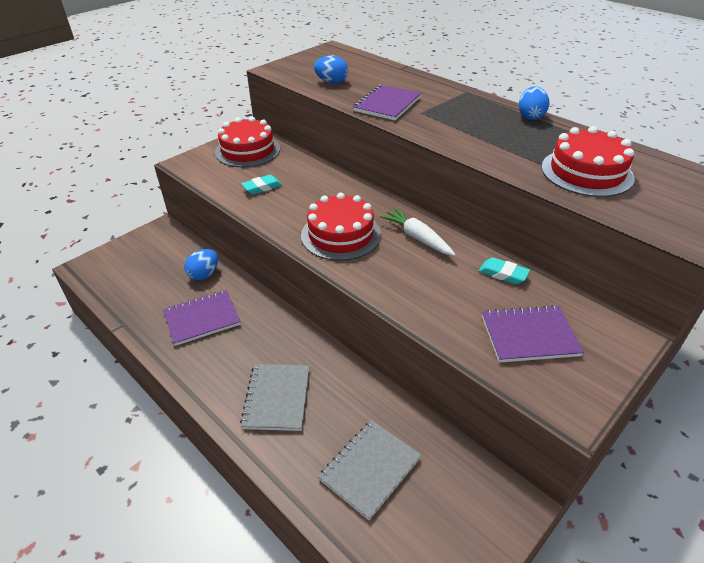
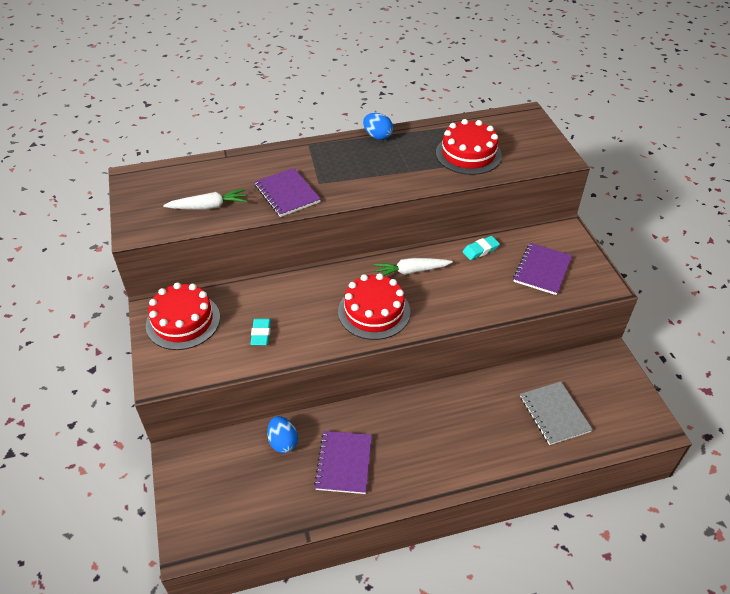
camera: 60 degrees left, 5 degrees up
(277, 398) = (466, 442): grey notebook -> none
(331, 82) = (208, 206): blue egg -> white carrot

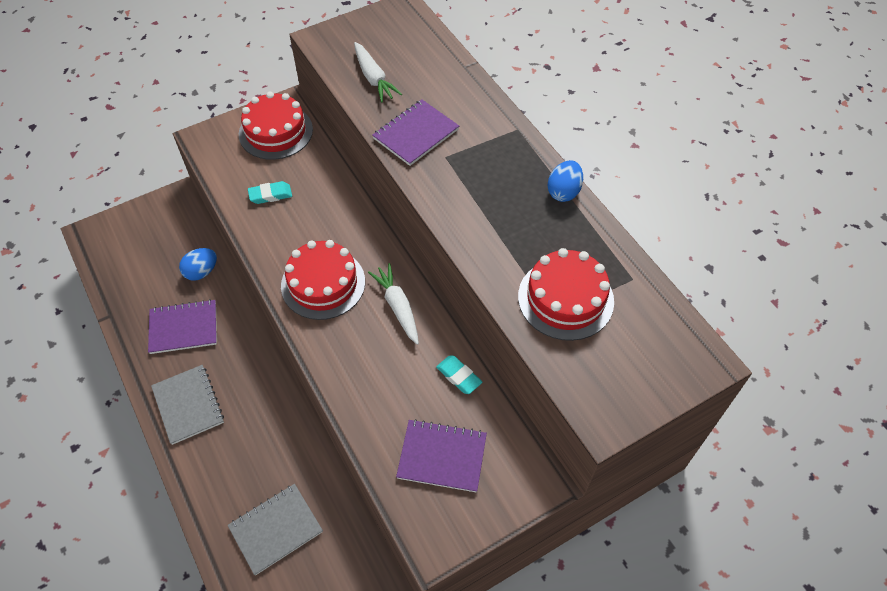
camera: 75 degrees right, 10 degrees up
(429, 466) = (188, 405): none -> grey notebook

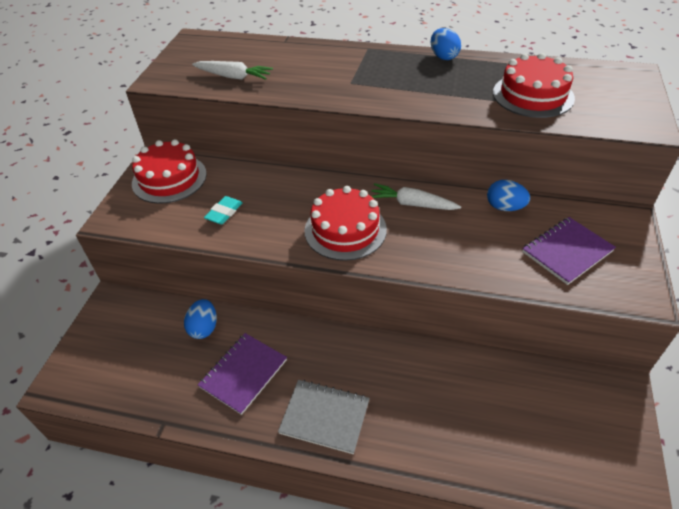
camera: 45 degrees left, 10 degrees down
(276, 529) = (505, 425): grey notebook -> none
(416, 134) = (312, 84): purple notebook -> none
(459, 376) = (504, 207): turquoise eraser -> blue egg

